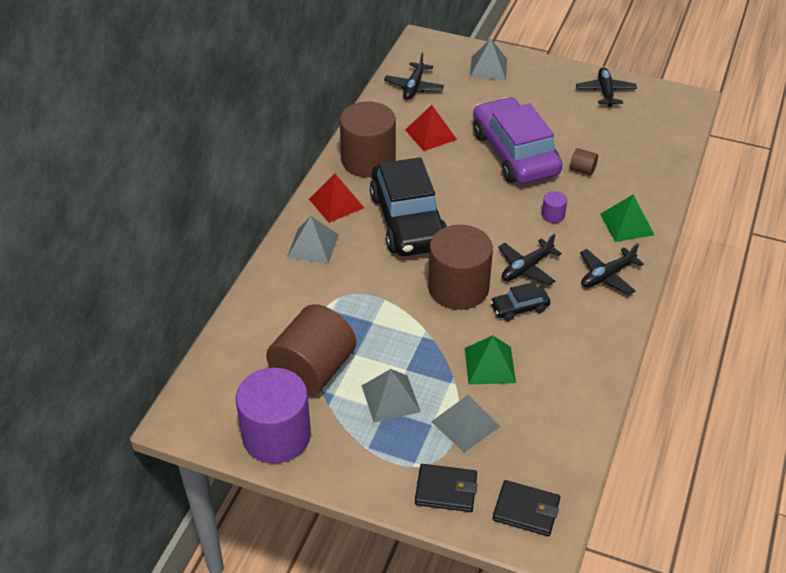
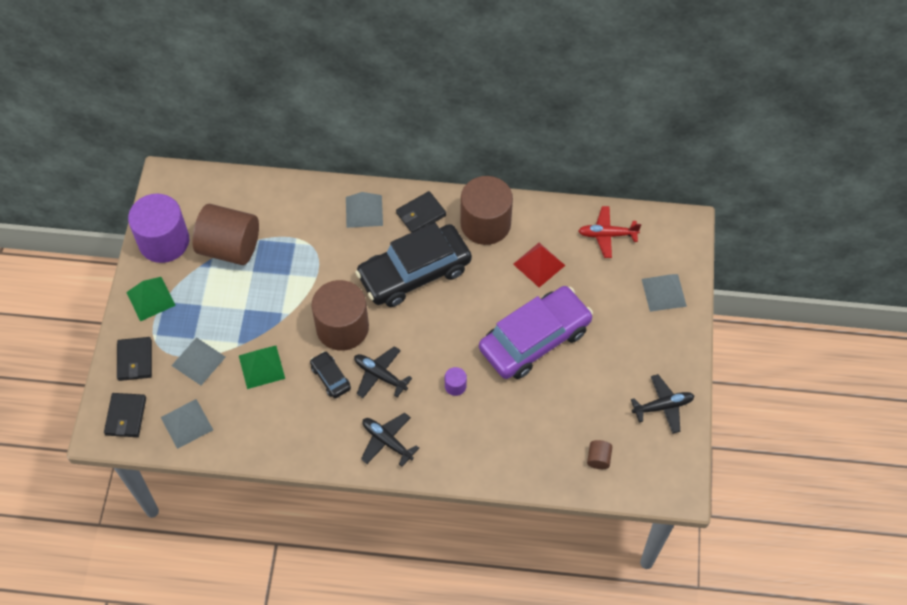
camera: 75 degrees right, 15 degrees up
(336, 203) = (421, 214): red pyramid -> black wallet
(390, 398) = (213, 305): grey pyramid -> grey pyramid (187, 423)
(414, 87) = (607, 235): black plane -> red plane
(582, 170) = (528, 402): brown cylinder -> brown cylinder (598, 459)
(627, 224) = (461, 450): green pyramid -> green pyramid (150, 298)

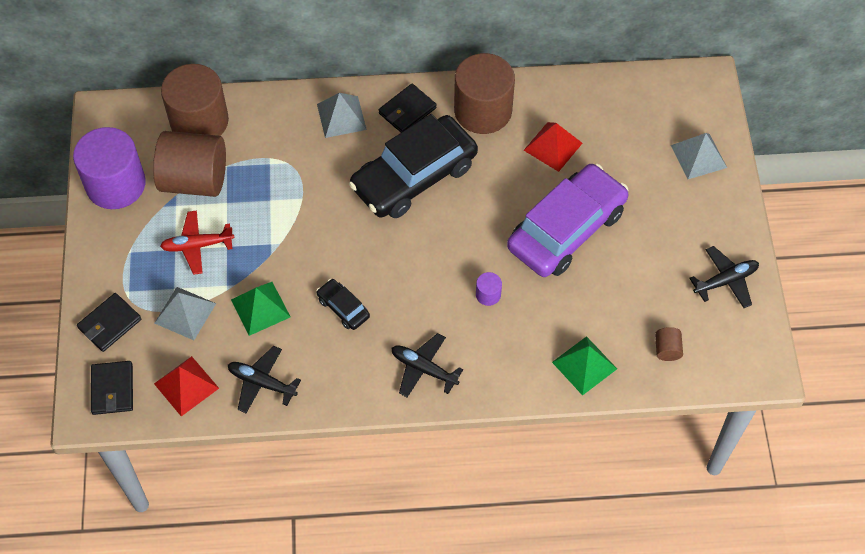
camera: 10 degrees left, 0 degrees up
(135, 360) = (109, 324): black wallet -> black wallet turned 60 degrees clockwise
(150, 298) = (113, 251): green pyramid -> green pyramid (584, 365)
(187, 423) = (186, 386): grey pyramid -> red pyramid
(342, 327) = (344, 250): brown cylinder -> brown cylinder (199, 121)
(380, 375) = (399, 296): black plane -> black plane (262, 383)
(607, 235) = (622, 103): red plane -> red plane (197, 245)

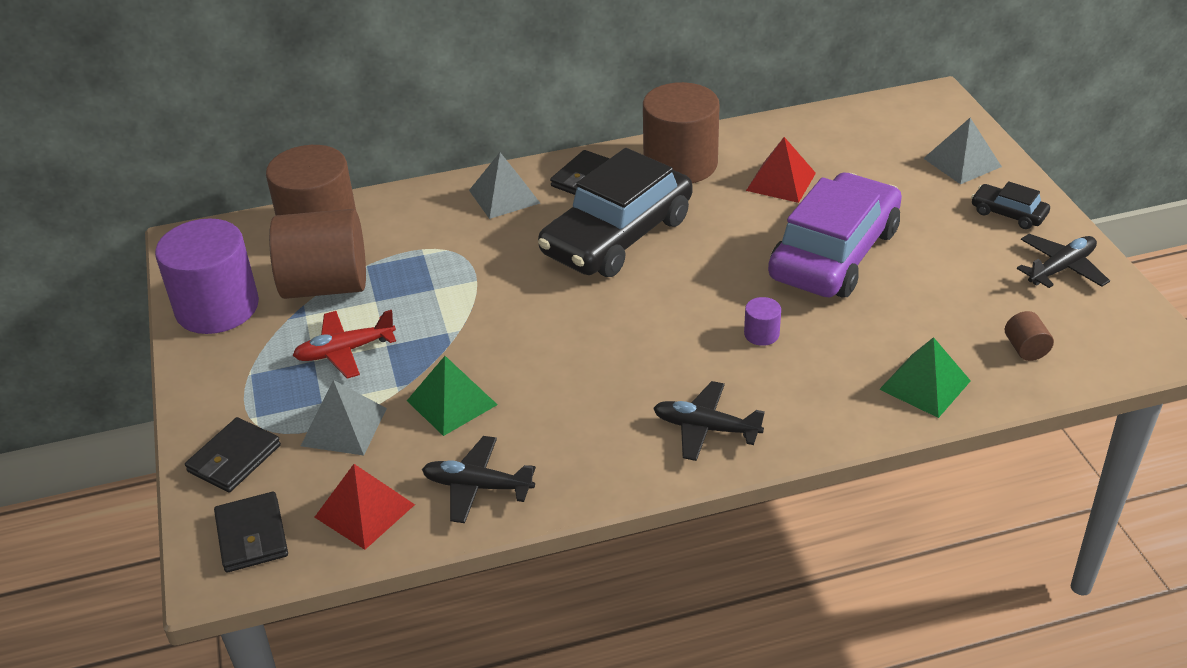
camera: 10 degrees left, 20 degrees down
(343, 308) = (569, 382): black car -> black car (1008, 213)

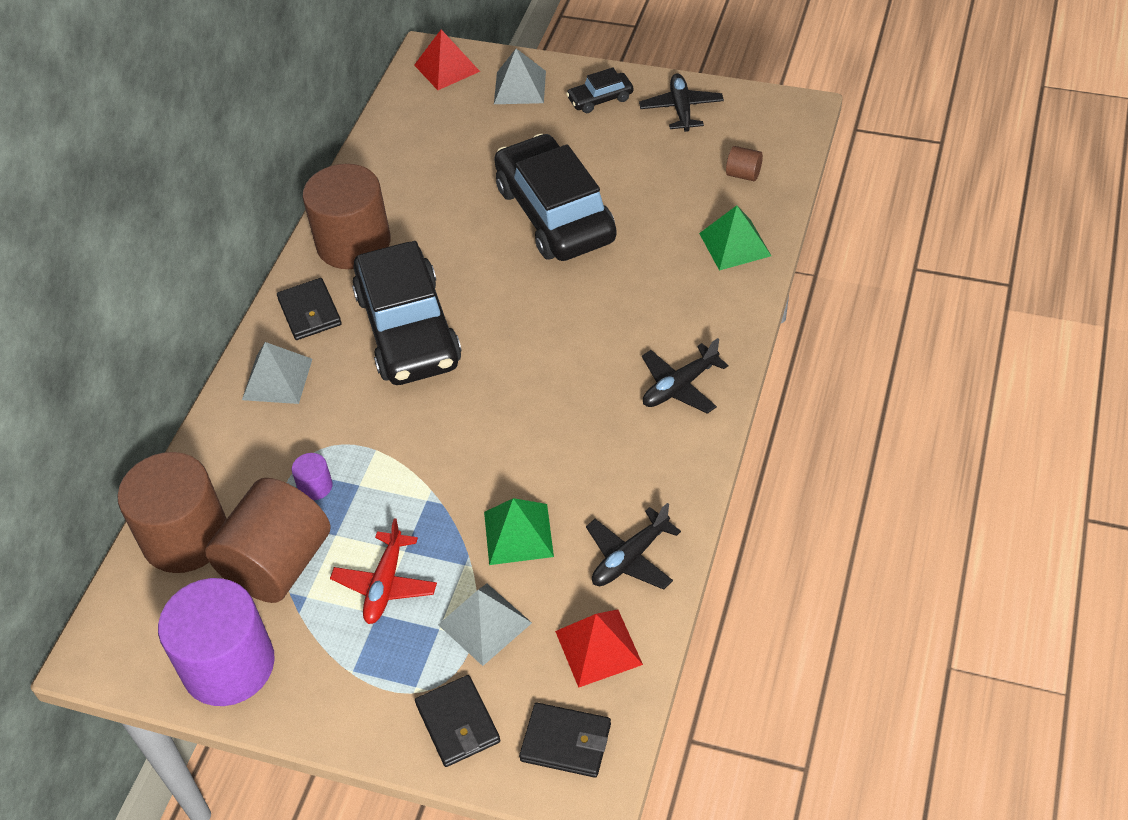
camera: 55 degrees left, 10 degrees up
(761, 334) = (607, 302): purple cylinder -> purple cylinder (315, 486)
(781, 181) = (439, 196): red pyramid -> red pyramid (447, 68)
(834, 253) = (555, 213): purple car -> black car

